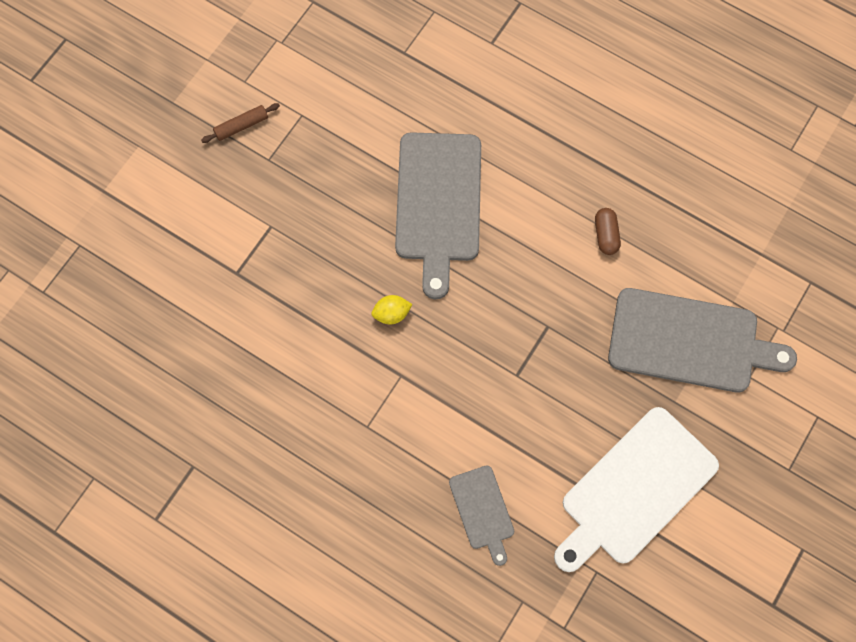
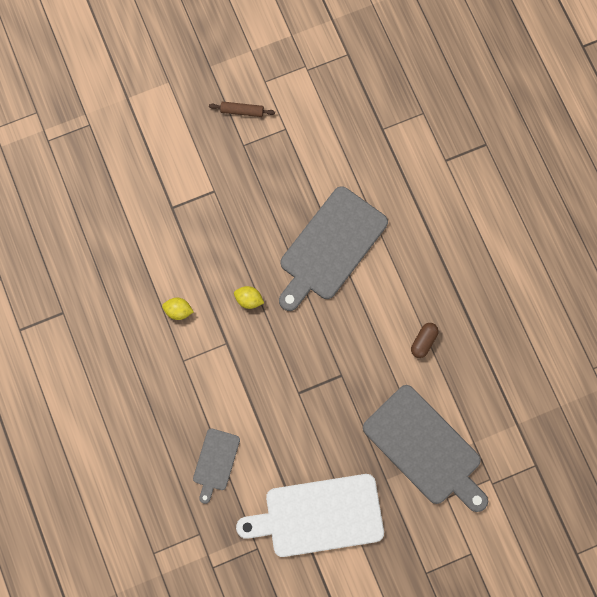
camera: 35 degrees right, 5 degrees up
(323, 377) = (178, 311): none -> yellow lemon

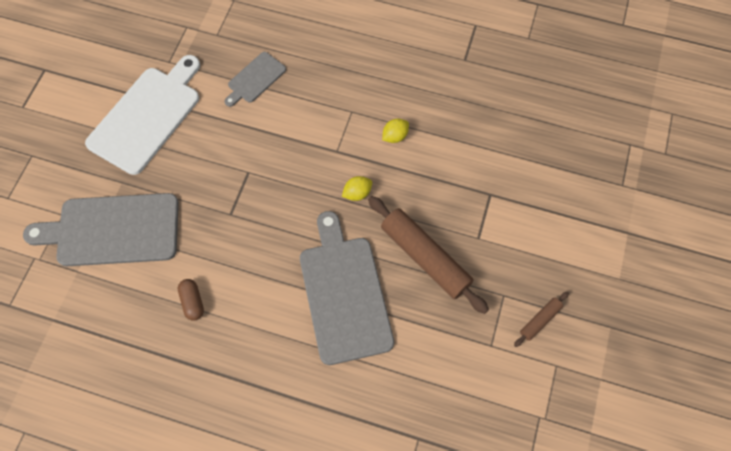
camera: 130 degrees right, 10 degrees down
(215, 462) = (255, 79): grey cutting board -> grey cutting board turned 105 degrees counterclockwise
(259, 215) = (425, 257): none -> brown rolling pin

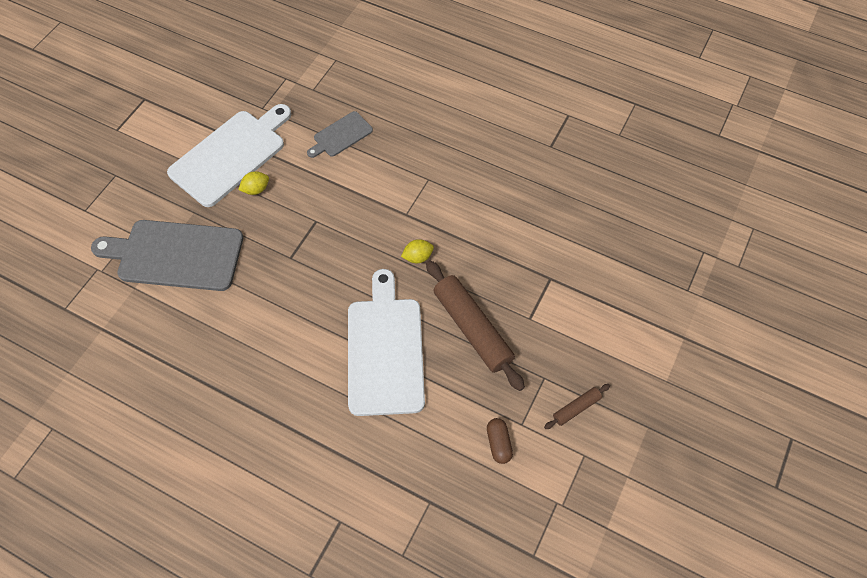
camera: 10 degrees right, 5 degrees down
(193, 302) = (237, 334): brown capsule -> brown capsule (498, 443)
(344, 293) = (385, 350): grey cutting board -> white cutting board
(395, 136) = (466, 209): yellow lemon -> yellow lemon (256, 189)

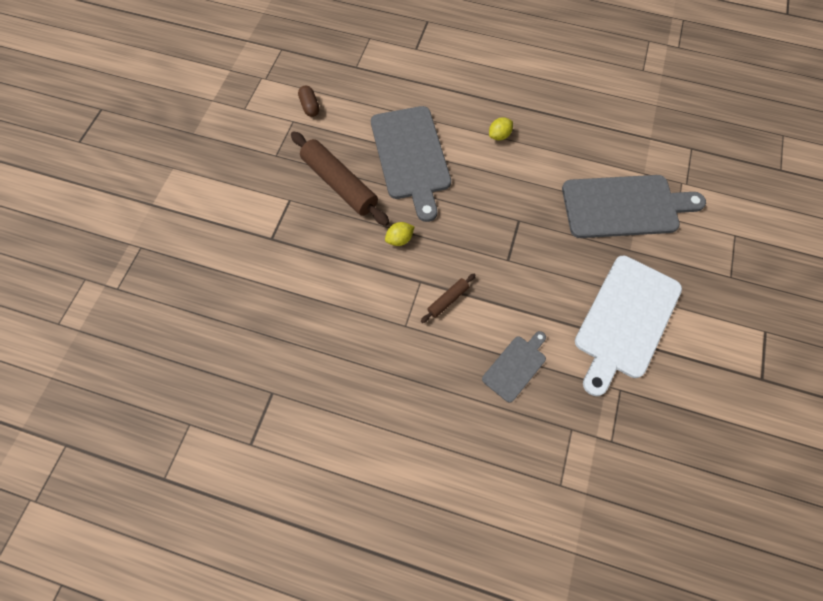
camera: 170 degrees right, 5 degrees up
(256, 189) = (581, 284): yellow lemon -> yellow lemon (499, 135)
(385, 350) = (410, 156): white cutting board -> grey cutting board
(576, 408) = (249, 137): brown rolling pin -> brown rolling pin (448, 300)

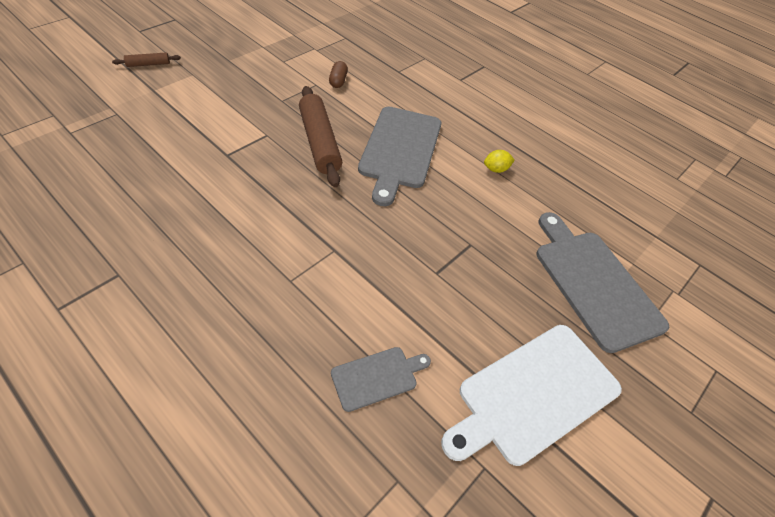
camera: 20 degrees right, 15 degrees down
(399, 239) = (341, 207): yellow lemon -> none
(448, 300) = (350, 279): brown rolling pin -> brown rolling pin (148, 64)
(624, 207) = (594, 283): grey cutting board -> grey cutting board turned 135 degrees counterclockwise

